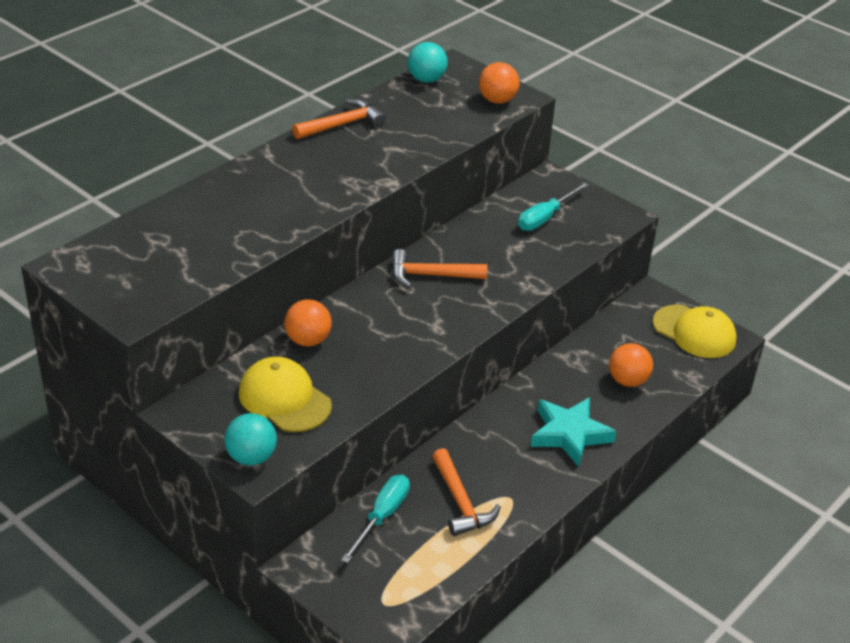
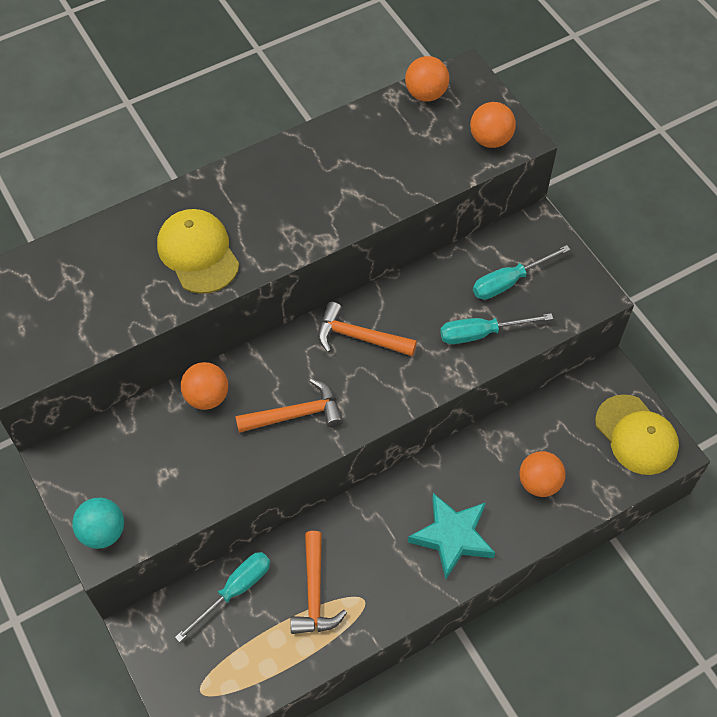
camera: 20 degrees right, 20 degrees up
(284, 399) = (158, 467): yellow cap -> yellow cap (198, 253)
(342, 124) = (311, 146): orange hammer -> orange hammer (296, 414)
(426, 80) = (426, 94): turquoise ball -> orange ball
(539, 255) = (481, 333): none -> turquoise screwdriver

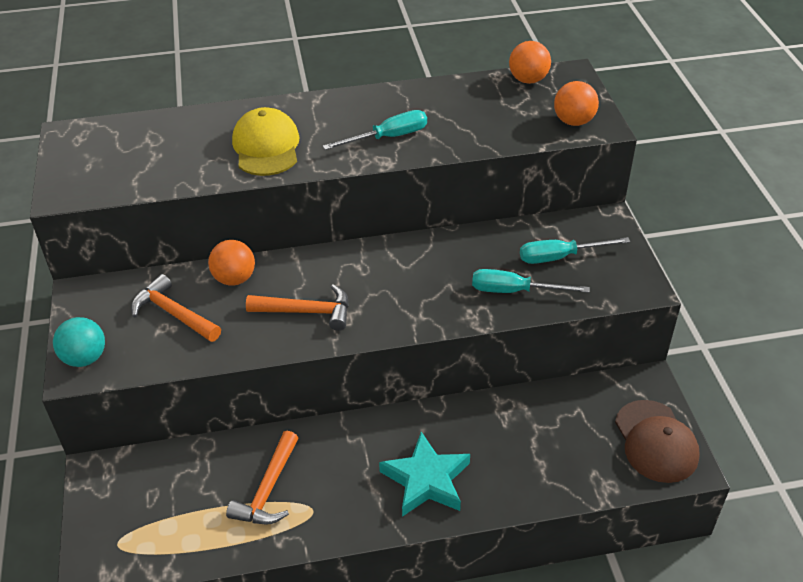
camera: 20 degrees right, 15 degrees down
(235, 590) = (195, 466): turquoise screwdriver -> turquoise screwdriver (388, 137)
(358, 337) = (395, 266): orange hammer -> orange hammer (173, 313)
(539, 483) = (535, 457): orange ball -> none
(636, 435) = (656, 441): yellow cap -> brown cap

